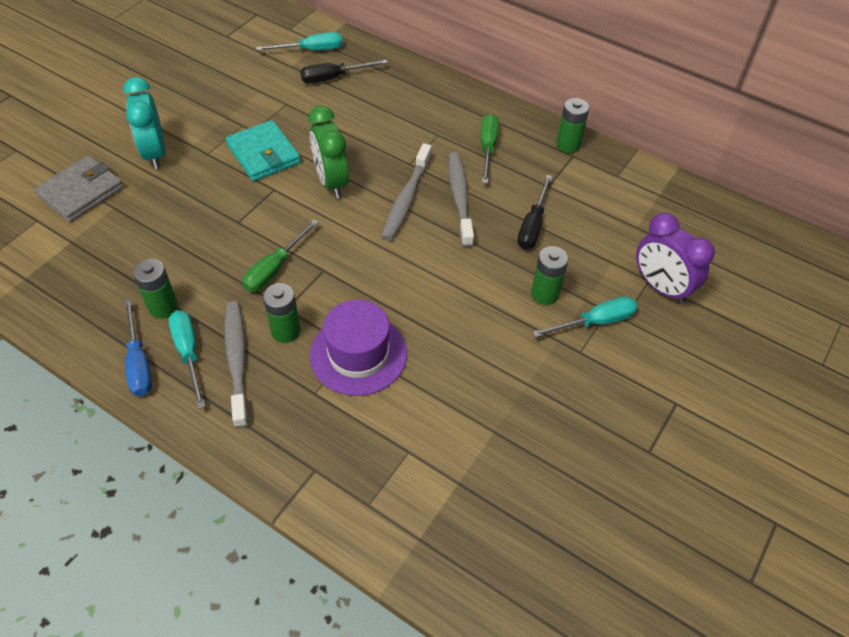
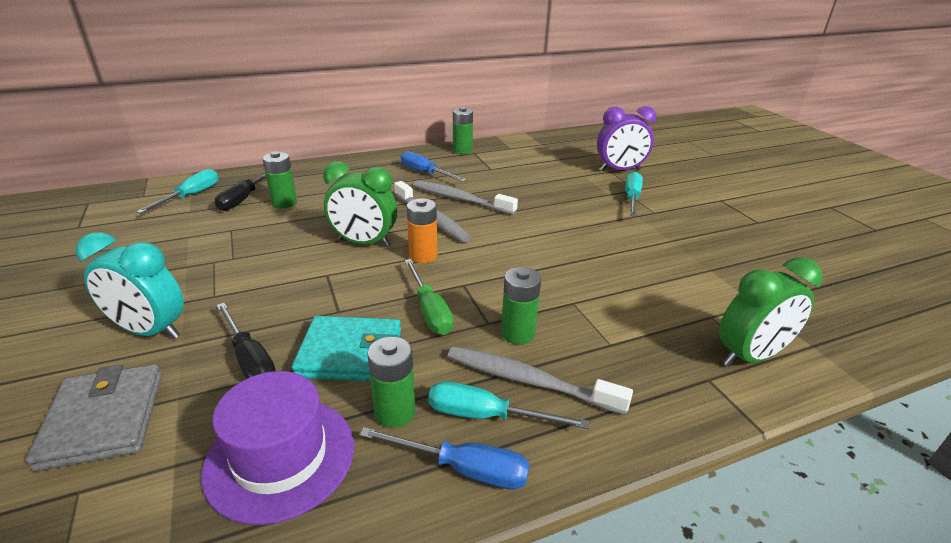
camera: 55 degrees left, 20 degrees down
(263, 154) = (273, 263): turquoise wallet -> turquoise wallet (350, 353)
(343, 225) = (423, 256): none -> orange battery
(358, 354) = (582, 302): purple hat -> purple hat (280, 457)
(366, 492) = (750, 356): none -> green clock
(487, 148) = (425, 173): green screwdriver -> blue screwdriver
(533, 225) = (521, 185): black screwdriver -> black screwdriver (250, 360)
(545, 294) = (590, 204): green battery -> green battery (284, 203)

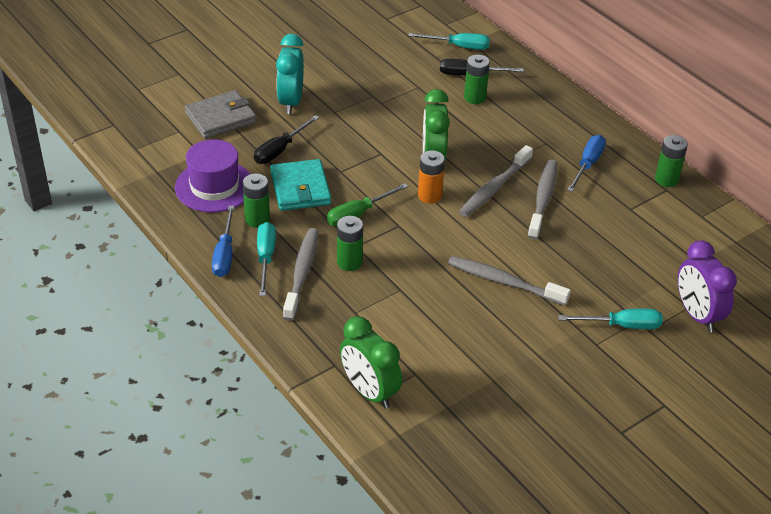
camera: 75 degrees right, 10 degrees up
(571, 238) = (504, 282): none -> grey toothbrush

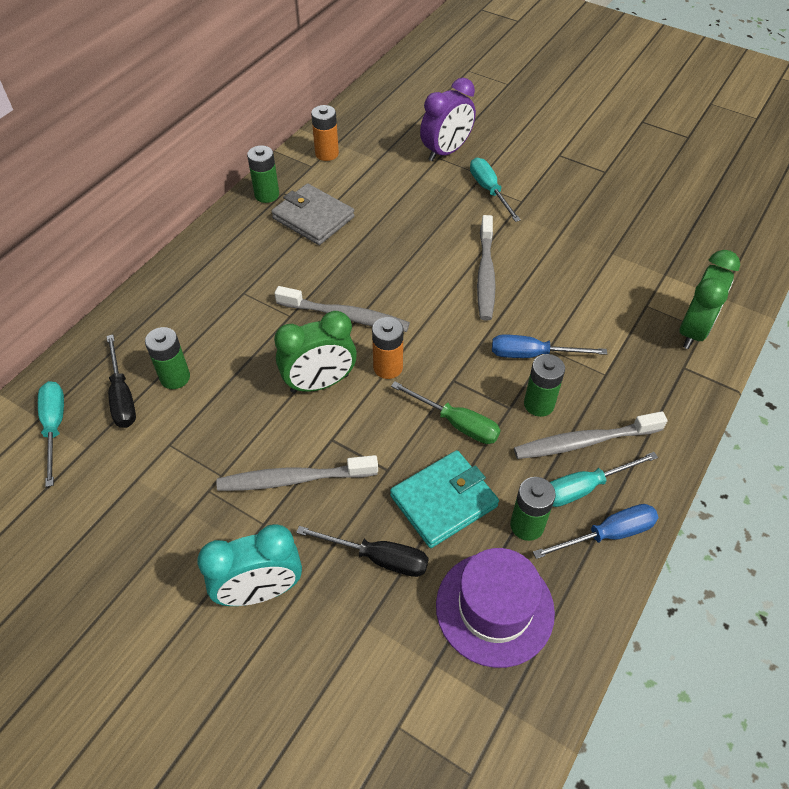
camera: 110 degrees left, 10 degrees up
(221, 118) = (339, 676): grey wallet -> grey wallet (313, 218)
(543, 199) = (344, 274): grey toothbrush -> grey toothbrush (294, 479)
(587, 164) = (268, 253): blue screwdriver -> blue screwdriver (532, 354)
(718, 230) = (327, 154): none -> orange battery

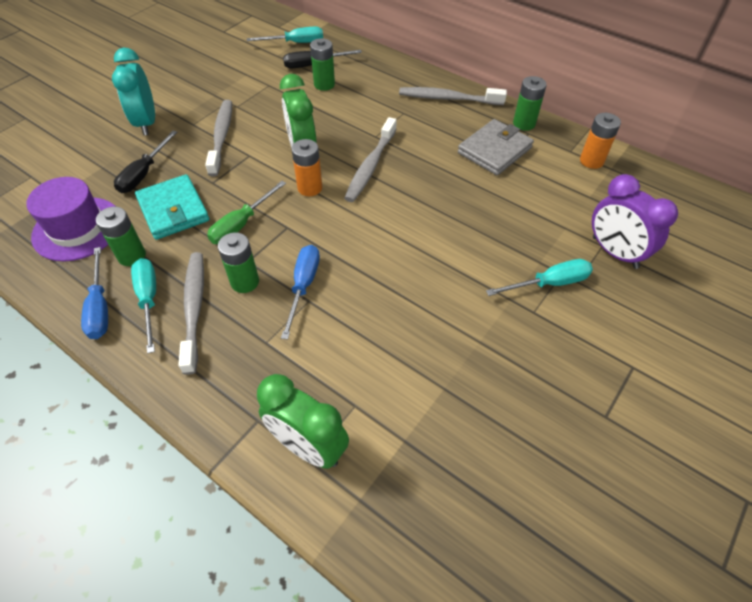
camera: 95 degrees right, 0 degrees up
(485, 274) = (415, 264): grey toothbrush -> grey toothbrush (448, 99)

